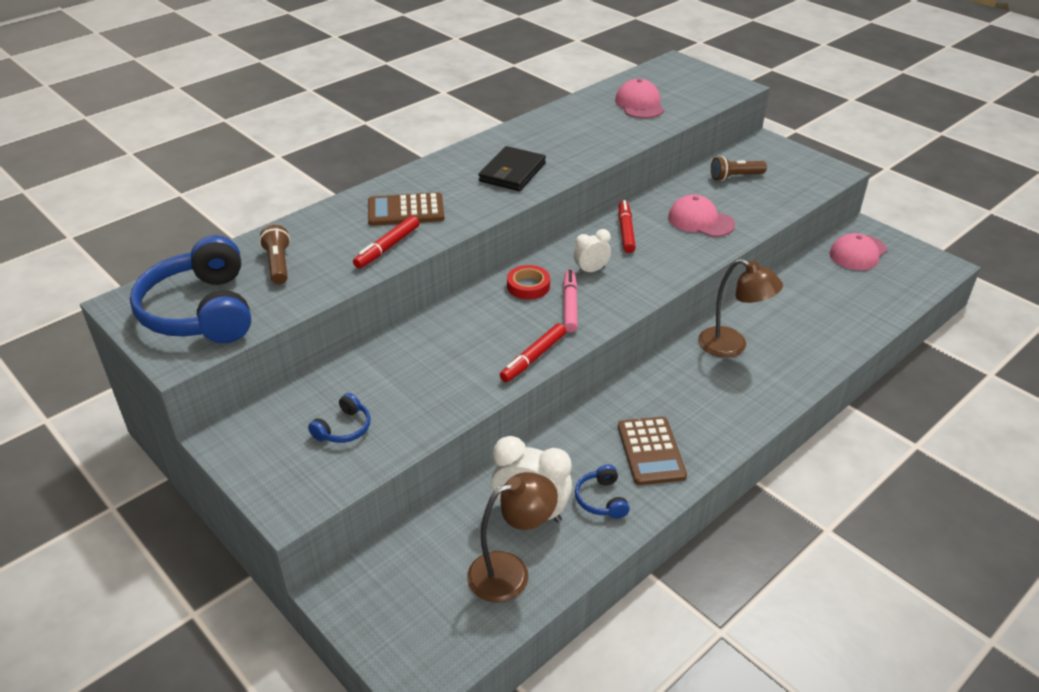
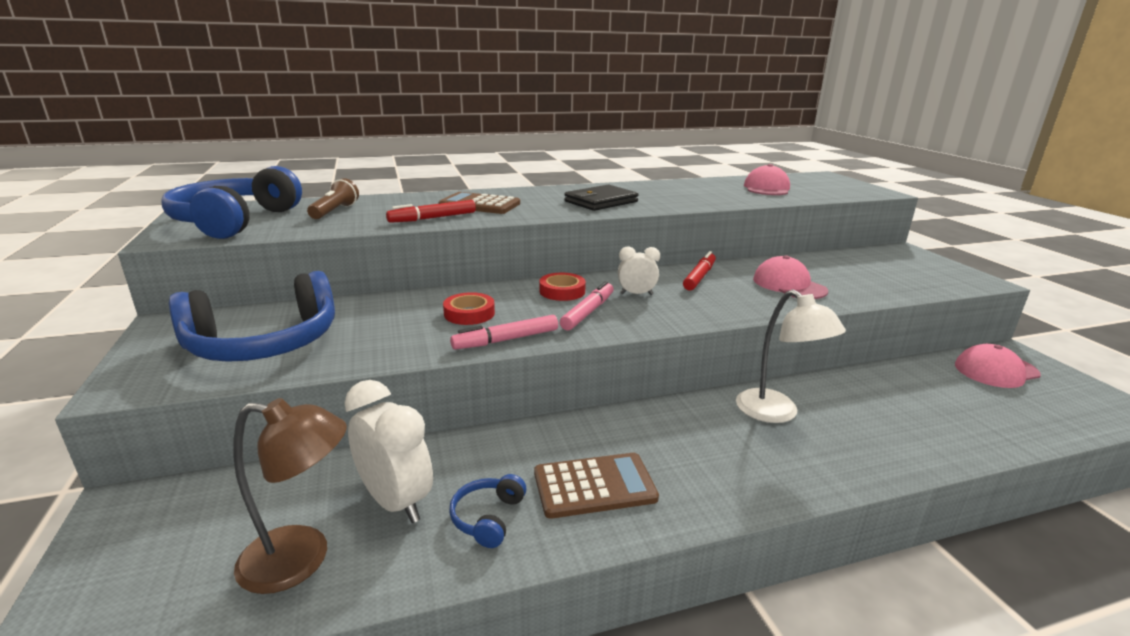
camera: 25 degrees right, 15 degrees down
(344, 428) = (264, 343): blue headphones -> blue headphones, size x2.32
(476, 338) = (469, 313): none -> red tape
(533, 358) = (506, 340): red marker -> pink marker
(651, 451) = (594, 486): brown calculator -> brown calculator turned 120 degrees counterclockwise
(732, 346) = (776, 413): brown lamp -> white lamp
(735, 177) = (852, 265): brown flashlight -> none

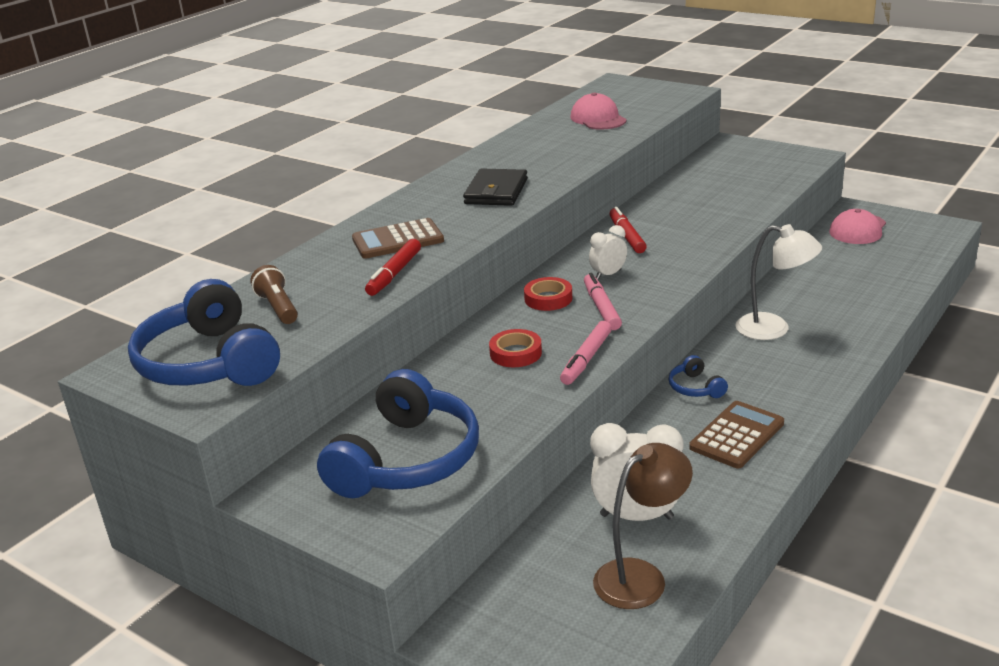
camera: 35 degrees left, 5 degrees up
(488, 517) = (706, 489): blue headphones -> blue headphones (695, 388)
(789, 285) = (699, 215): pink cap -> none

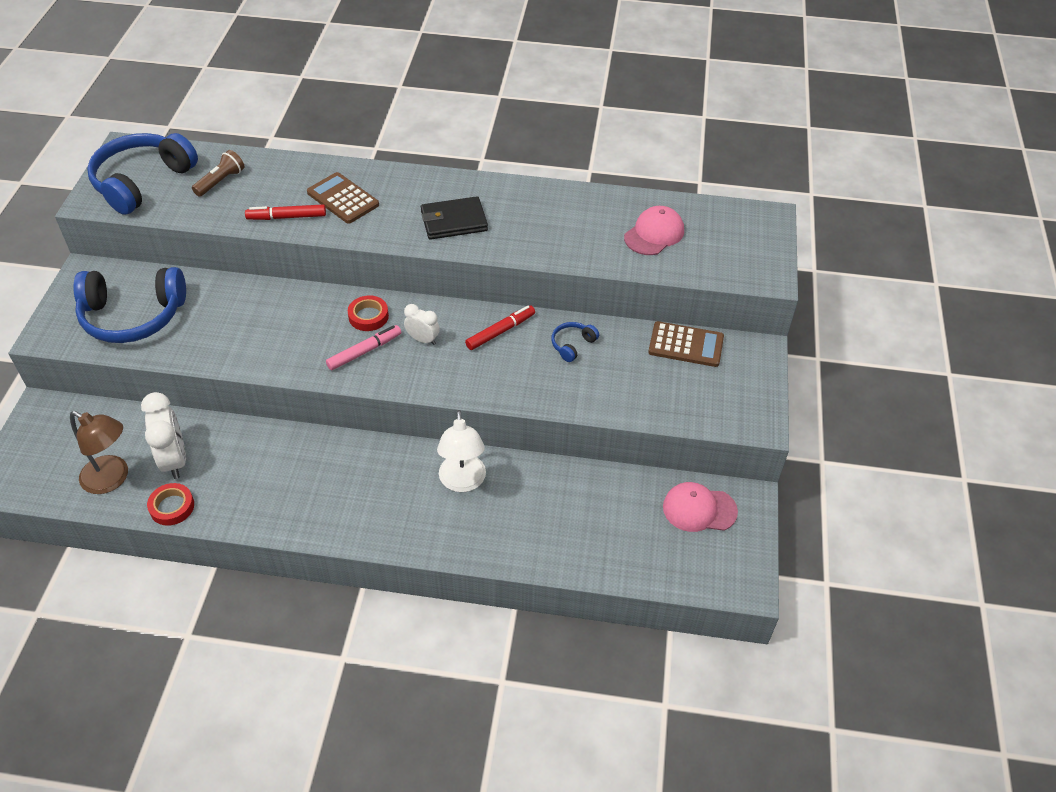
camera: 60 degrees right, 20 degrees up
(515, 353) = (279, 324): red tape -> red tape (172, 507)
(586, 359) = (282, 365): pink marker -> none
(695, 388) = (348, 452): blue headphones -> blue headphones (572, 345)
(737, 435) = (288, 493): brown calculator -> brown calculator (686, 345)

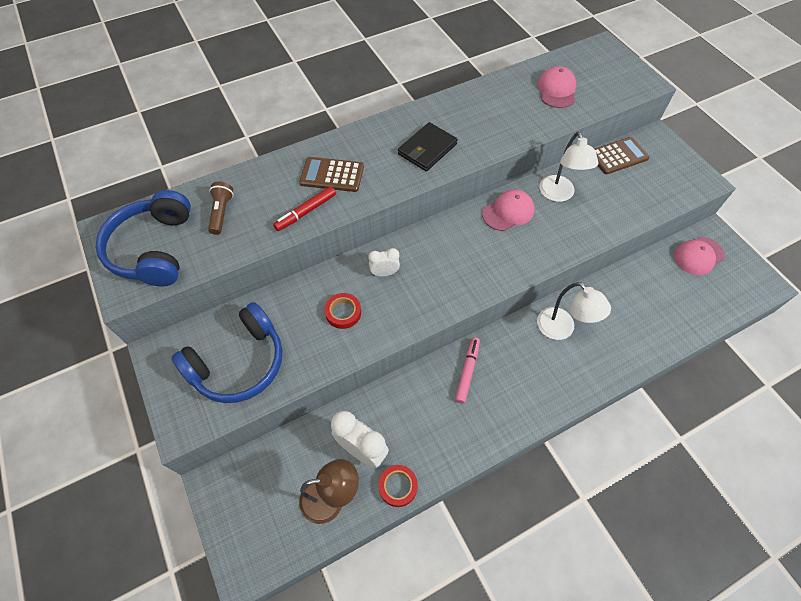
camera: 35 degrees left, 10 degrees up
(364, 351) = (439, 280): pink marker -> pink marker (467, 371)
(368, 316) = (414, 253): red tape -> red tape (343, 312)
(423, 340) = (467, 248): white clock -> white clock (384, 273)
(500, 331) = (508, 212): red marker -> pink cap
(572, 345) = (558, 195): blue headphones -> white lamp

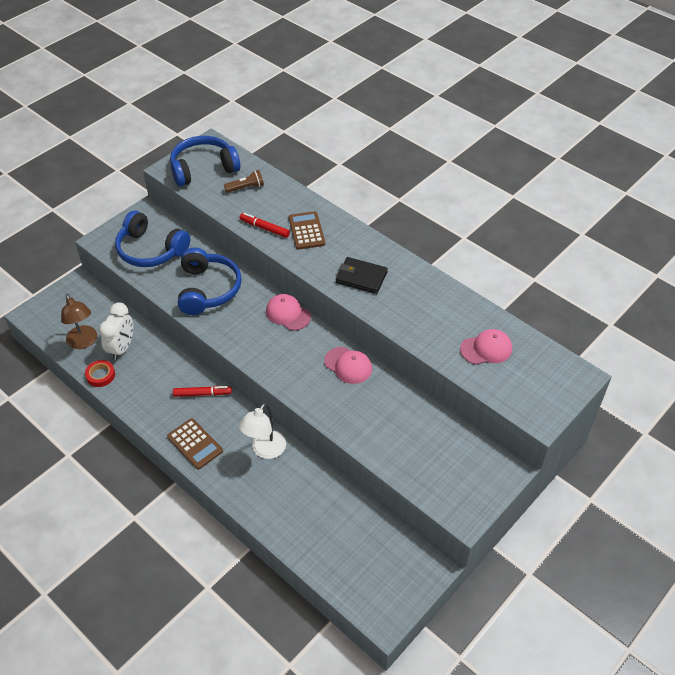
camera: 70 degrees right, 10 degrees down
(343, 312) = (208, 289): red tape -> blue headphones
(384, 273) = (251, 302): white clock -> none
(467, 371) = (202, 394): pink marker -> red marker
(558, 195) = (386, 398): white lamp -> none
(618, 156) = (461, 437): brown calculator -> brown calculator (195, 444)
(698, 256) = (396, 553): pink cap -> pink cap (288, 314)

